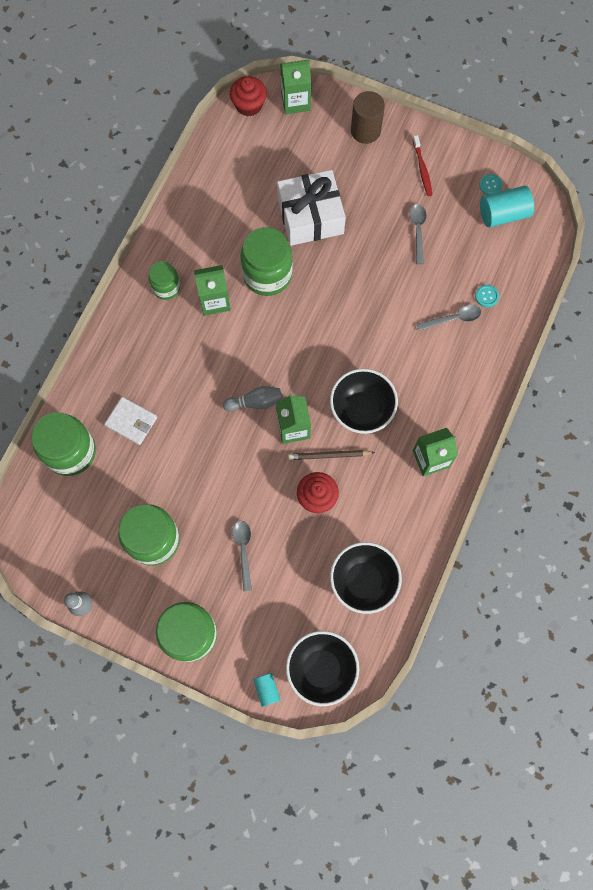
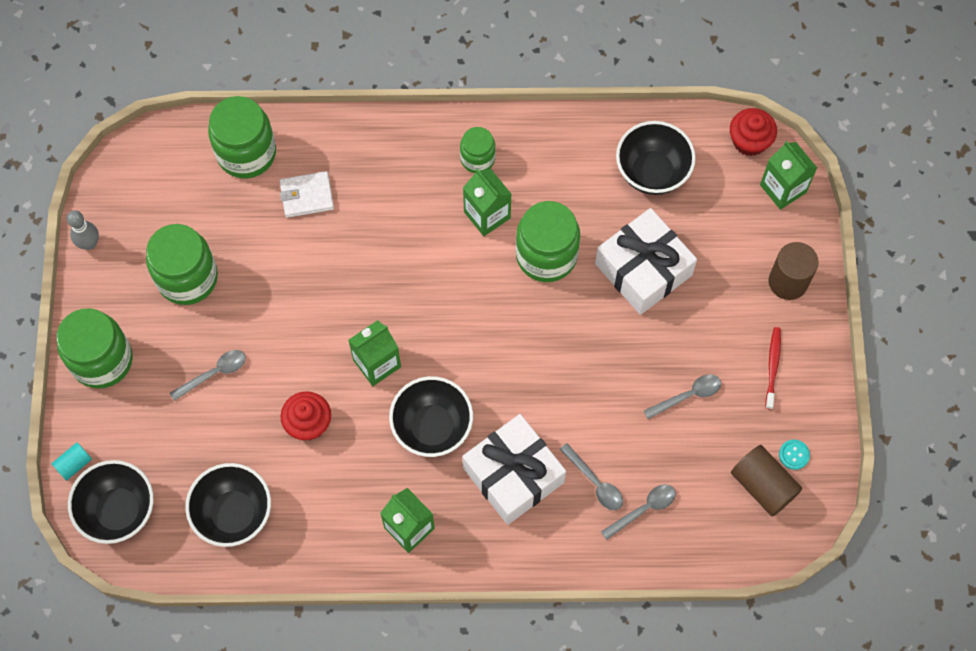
camera: 65 degrees right, 5 degrees down
(131, 421) = (307, 196): white wallet -> white wallet turned 75 degrees clockwise
(239, 177) = (652, 172): none -> black bowl
(255, 402) = (388, 310): grey bowling pin -> none
(329, 455) = (362, 415): brown pencil -> none
(422, 169) = (772, 367): red toothbrush -> red toothbrush turned 135 degrees clockwise
(423, 370) = (513, 475): none -> white gift
(486, 296) = (643, 509): turquoise button -> grey spoon
(503, 214) = (763, 485): turquoise cylinder -> brown cylinder

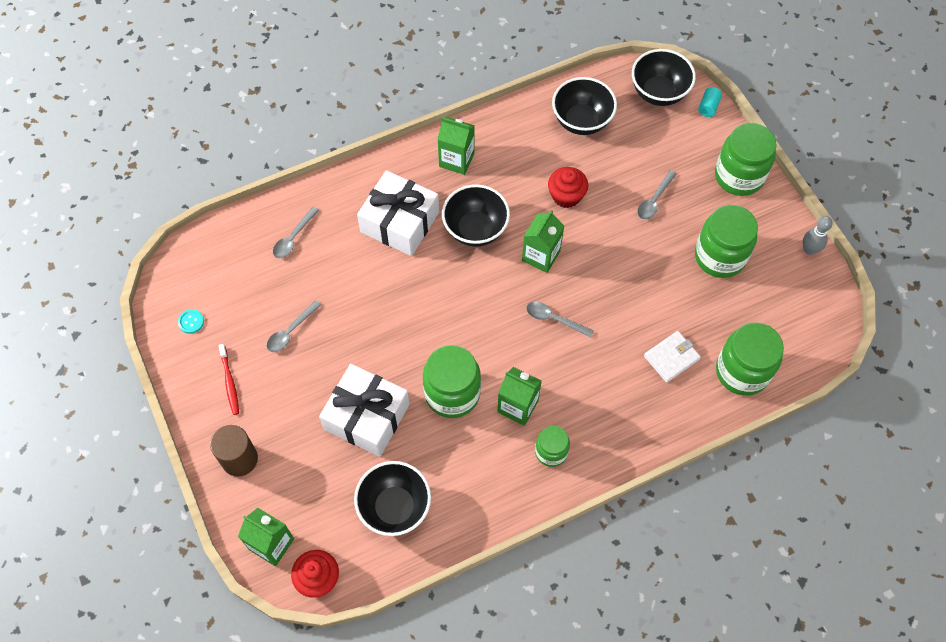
camera: 155 degrees right, 5 degrees down
(595, 482) = (337, 241): grey spoon -> grey spoon (554, 319)
(763, 485) = (208, 290): brown cylinder -> none

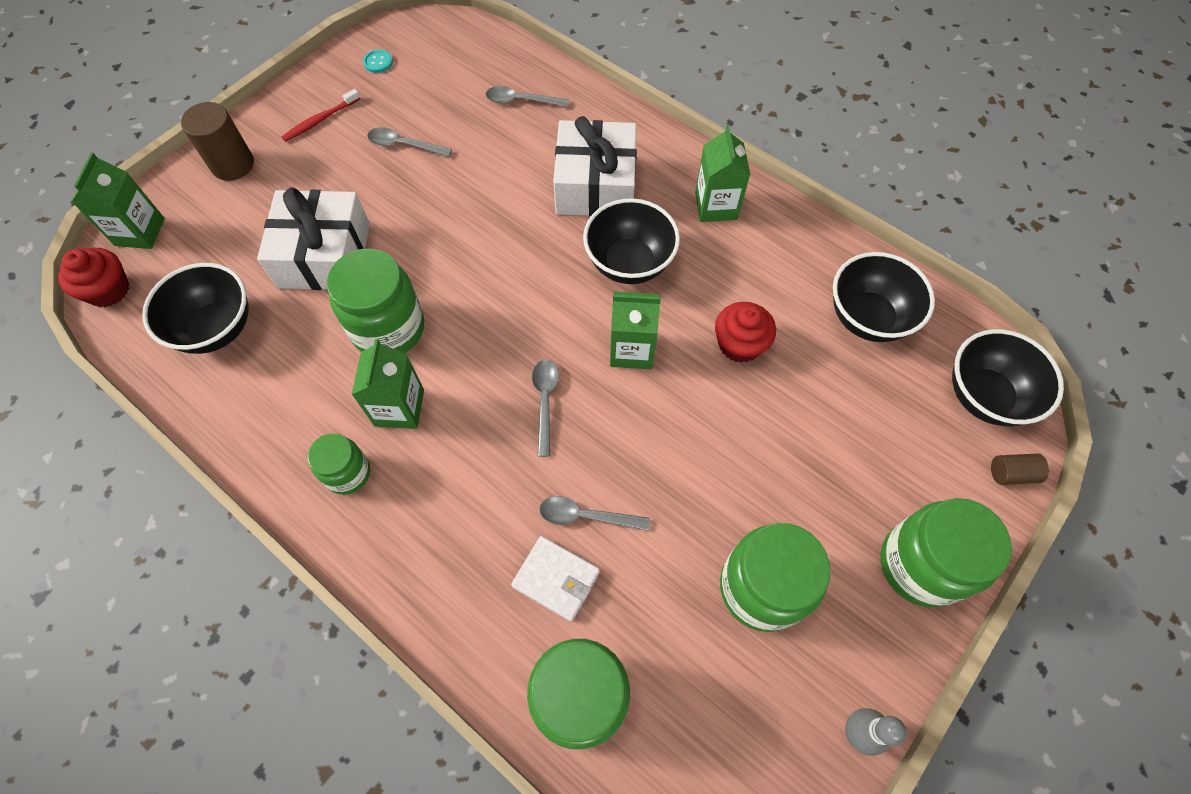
camera: 65 degrees right, 0 degrees up
(654, 200) = (802, 458): grey spoon -> grey spoon (586, 516)
(708, 107) = (1011, 473): turquoise cylinder -> brown cylinder

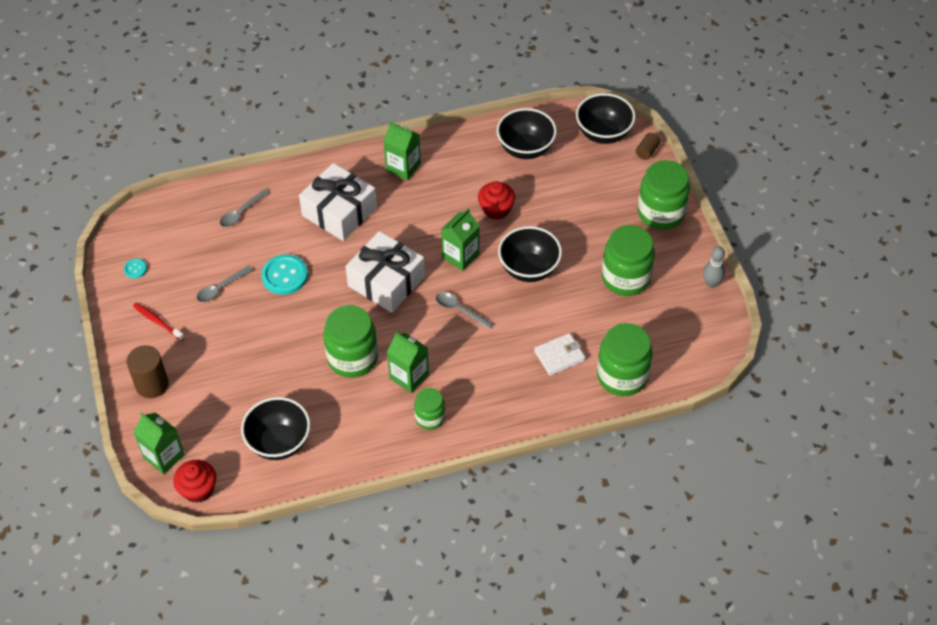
camera: 55 degrees left, 10 degrees down
(320, 120) = (158, 322): red toothbrush -> red toothbrush turned 135 degrees clockwise
(324, 255) = (272, 366): white gift -> white gift (386, 281)
(463, 190) = (284, 276): none -> turquoise button
(586, 516) = (537, 326): grey spoon -> none
(629, 263) = (406, 226): black bowl -> black bowl (529, 269)

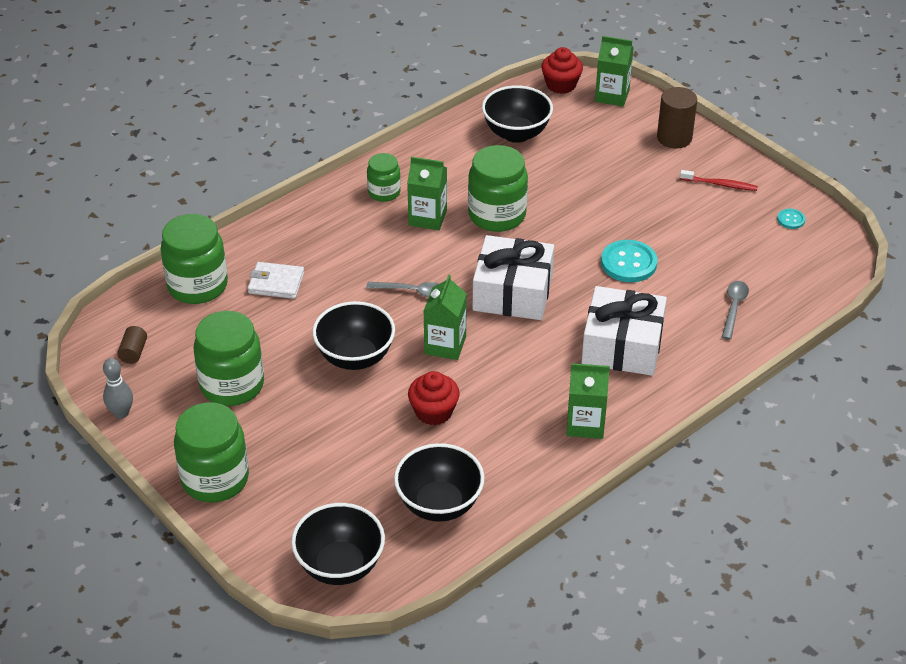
camera: 155 degrees right, 10 degrees down
(221, 288) = (685, 231): grey spoon -> none
(559, 356) = (276, 283): white wallet -> white wallet turned 60 degrees clockwise
(647, 151) = (266, 561): brown cylinder -> brown cylinder (134, 352)

